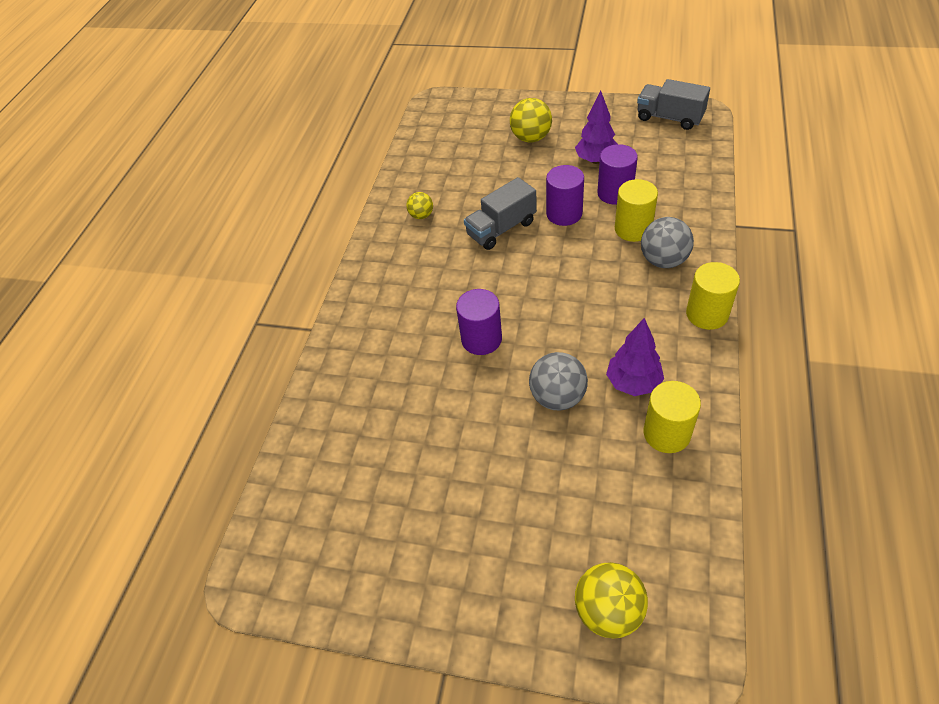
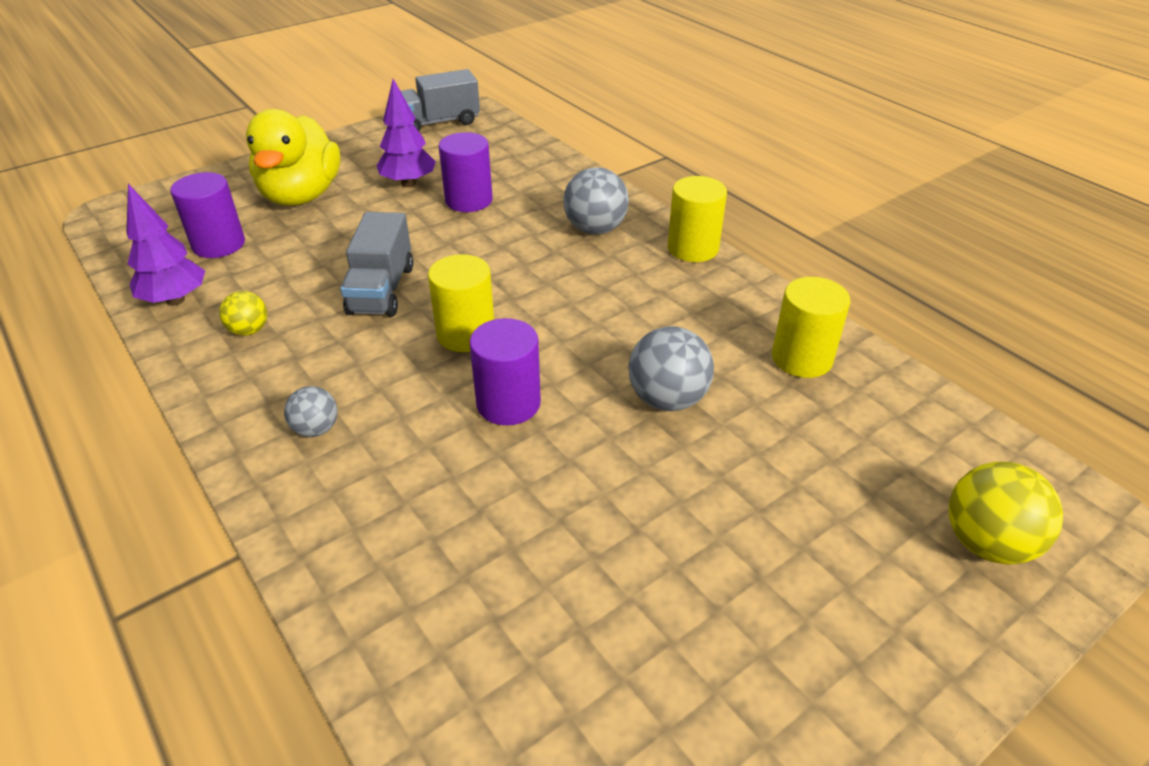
camera: 55 degrees left, 10 degrees down
(392, 291) = (316, 429): none -> grey ball
(531, 138) = (301, 195): yellow ball -> yellow duck
(564, 214) = (438, 241): purple cylinder -> purple cylinder (219, 244)
(633, 229) = (530, 219): yellow cylinder -> yellow cylinder (466, 334)
(633, 383) = (715, 339): purple tree -> purple tree (175, 300)

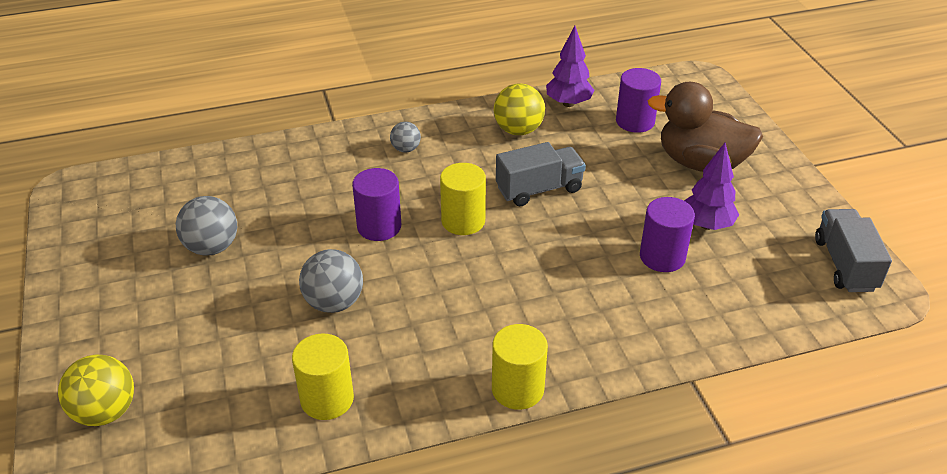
camera: 110 degrees right, 0 degrees up
(249, 330) = (518, 130): yellow ball -> yellow ball, size x1.71
(301, 195) = (701, 163): yellow duck -> brown duck
(381, 290) = (539, 189): grey truck -> grey truck turned 135 degrees clockwise
(595, 229) = (579, 329): grey ball -> grey ball (212, 247)

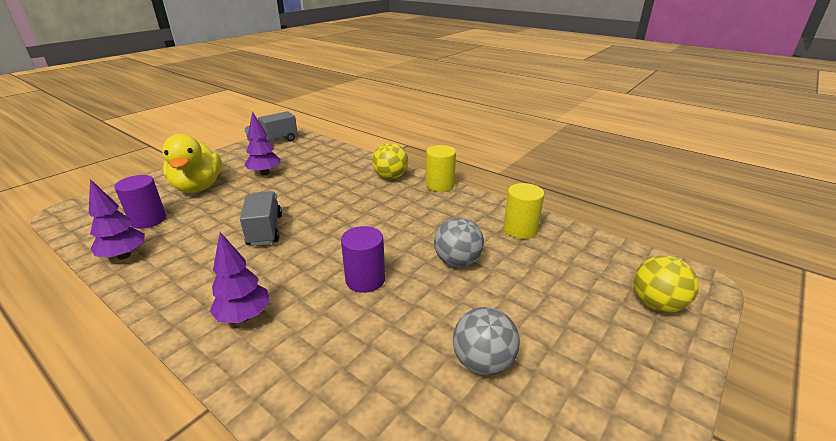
camera: 125 degrees left, 10 degrees down
(406, 149) = (244, 316): grey ball -> purple tree
(463, 221) = (326, 246): yellow cylinder -> none
(518, 130) = (182, 265): yellow ball -> yellow ball (390, 177)
(539, 189) = (265, 230): grey truck -> grey truck turned 45 degrees clockwise
(662, 257) = (304, 177): purple cylinder -> none
(701, 163) = (198, 187): brown duck -> yellow duck

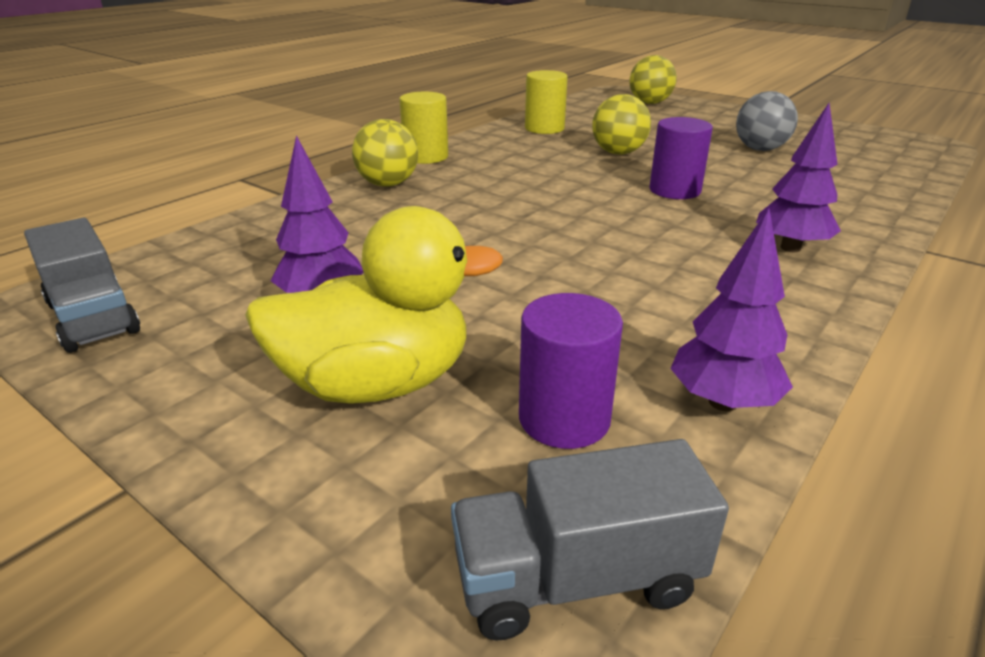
camera: 90 degrees left, 0 degrees up
(265, 230) = (578, 263): grey truck -> grey truck (576, 578)
(457, 262) = (618, 153): grey ball -> yellow ball

